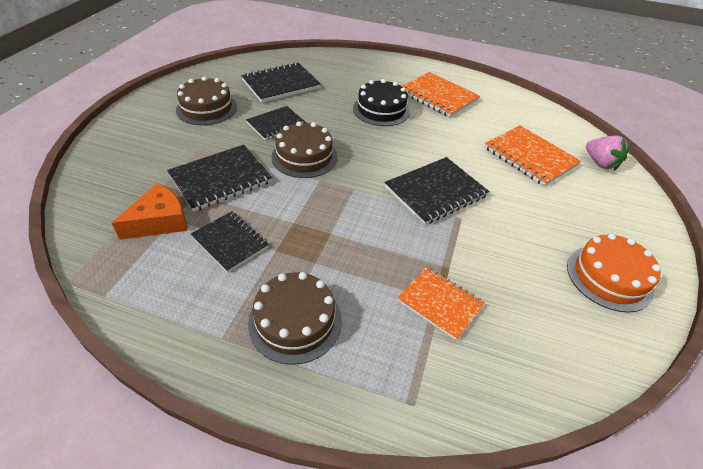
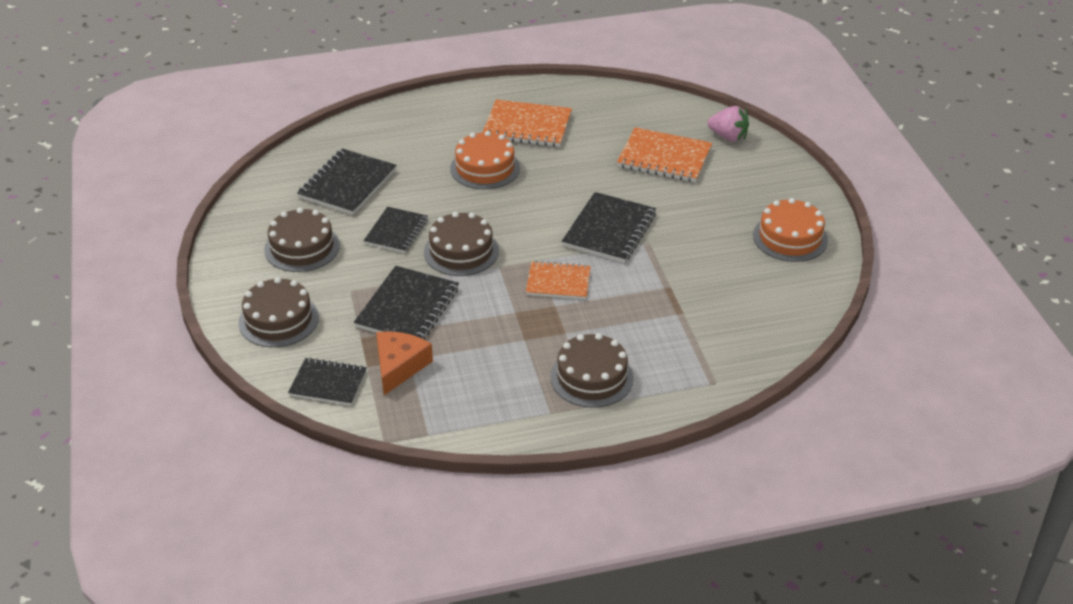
camera: 30 degrees left, 5 degrees down
(132, 146) = (278, 320): none -> brown cake
(230, 242) = (480, 352): black notebook -> black notebook (328, 383)
(381, 110) = (485, 168): black cake -> orange cake
(440, 303) = (683, 315): orange notebook -> orange notebook (558, 282)

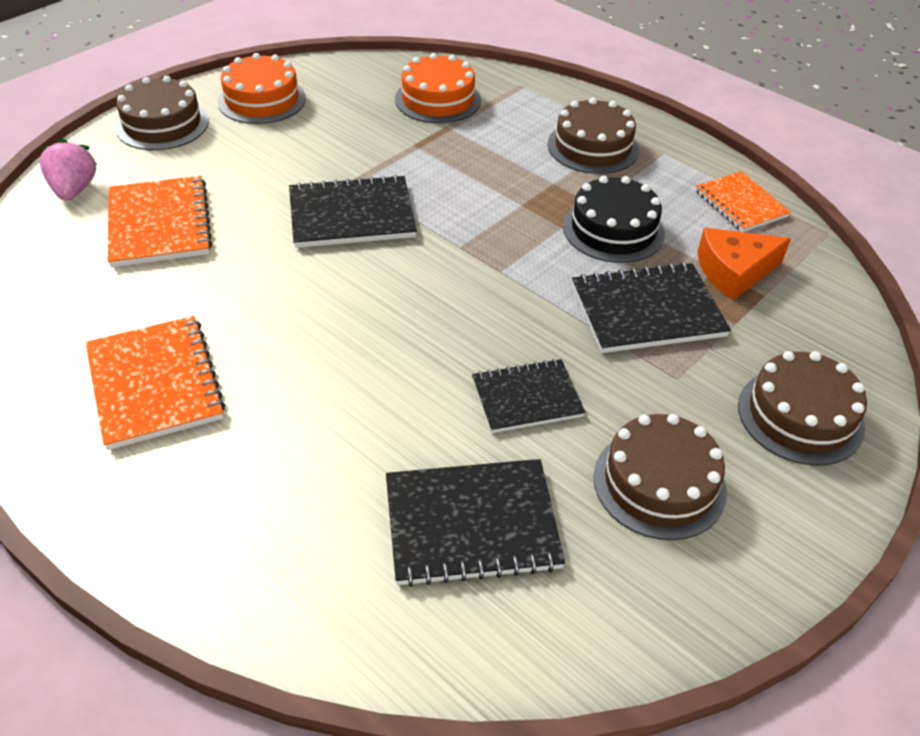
camera: 125 degrees left, 5 degrees up
(328, 383) = (823, 311): black notebook -> none
(461, 251) = (505, 315): brown cake -> brown cake (162, 124)
(485, 168) = (303, 379): orange cake -> orange cake (438, 99)
(490, 334) = (613, 229): none -> black cake
(558, 282) = (481, 217): orange notebook -> orange notebook (740, 204)

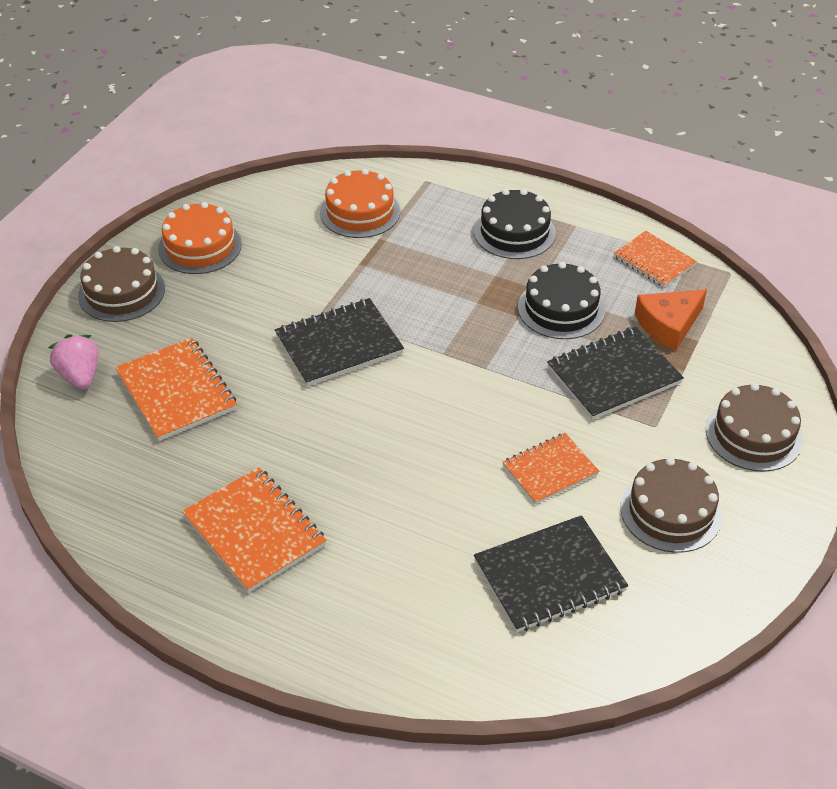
camera: 15 degrees left, 0 degrees up
(527, 398) = (550, 470): black notebook -> orange notebook
(593, 147) = (514, 232): brown cake -> black cake

